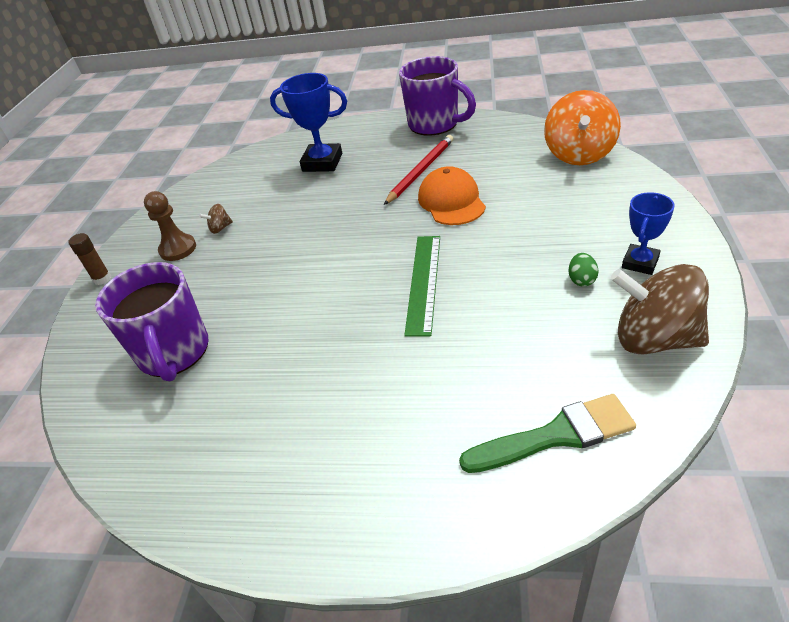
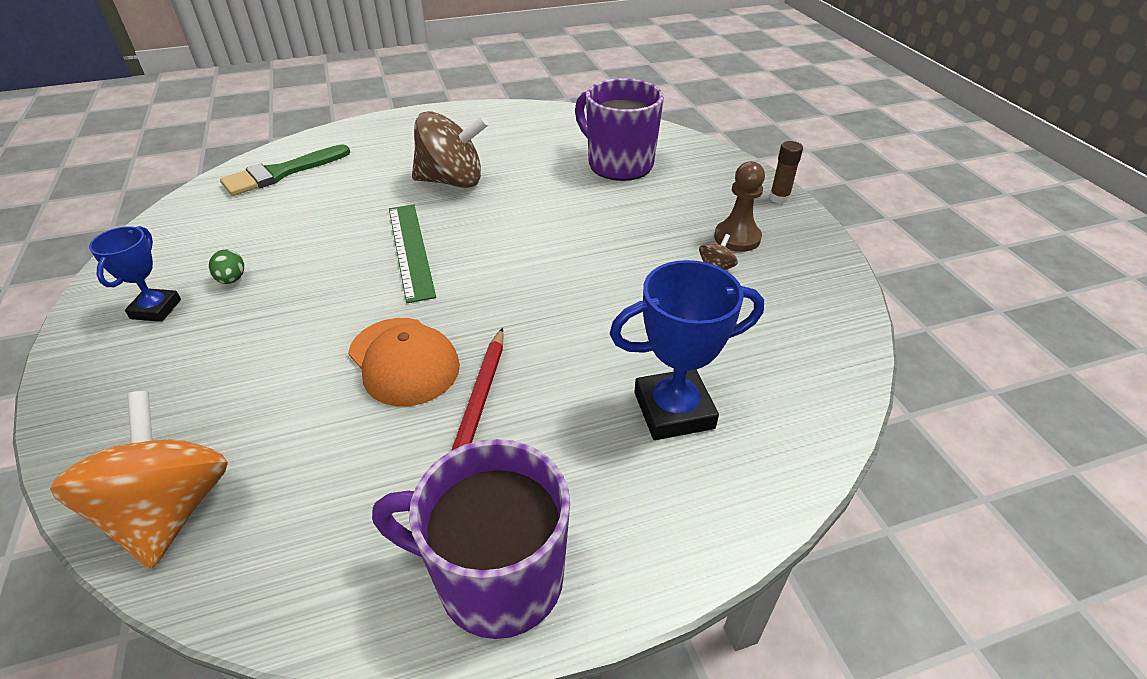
camera: 150 degrees right, 0 degrees up
(654, 339) = (178, 240): brown spinning top -> brown spinning top (452, 181)

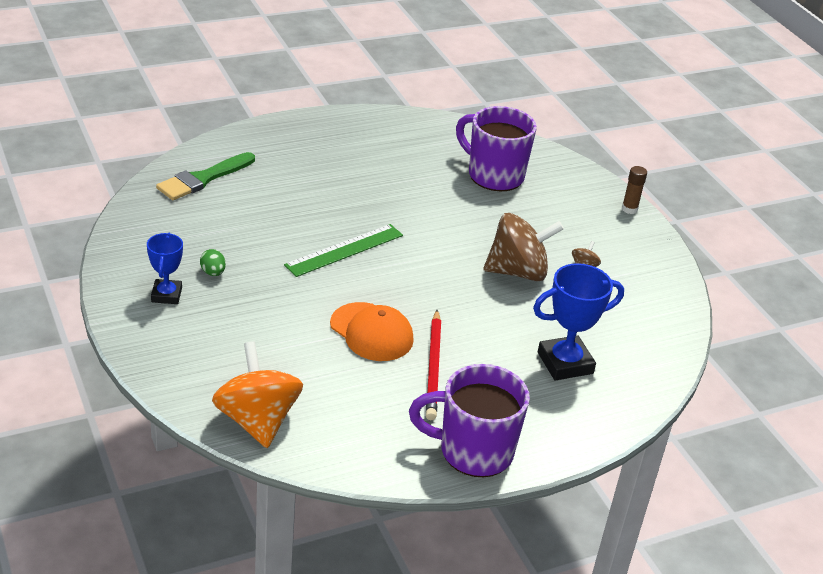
camera: 10 degrees left, 5 degrees down
(410, 250) = (344, 250): green ruler -> green ruler turned 75 degrees clockwise
(452, 181) = (356, 189): brown spinning top -> brown spinning top (518, 272)
(737, 238) = (598, 243): brown pawn -> none

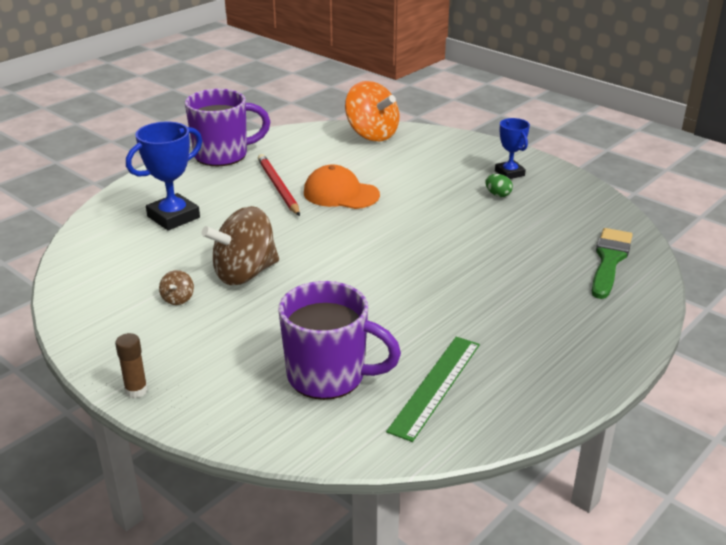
camera: 160 degrees right, 5 degrees down
(344, 250) = (416, 241): green ruler -> green ruler (435, 386)

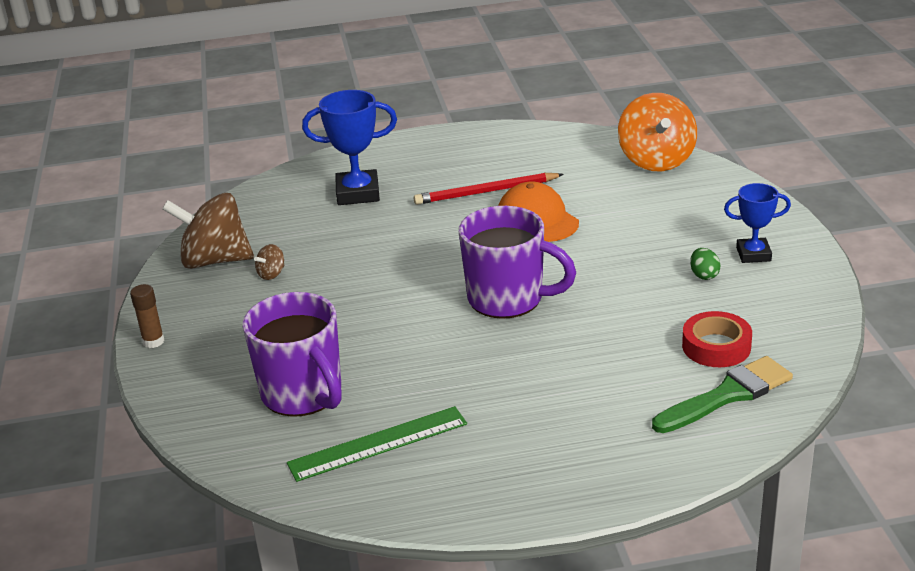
camera: 40 degrees right, 0 degrees up
(223, 155) = (476, 141): purple mug -> purple mug (508, 299)
(245, 273) = (351, 271): brown spinning top -> brown spinning top (215, 260)
(278, 187) = (486, 192): red pencil -> red pencil turned 120 degrees counterclockwise
(509, 173) = (753, 254): blue trophy -> blue trophy turned 75 degrees clockwise
(563, 234) = (716, 346): none -> red tape

